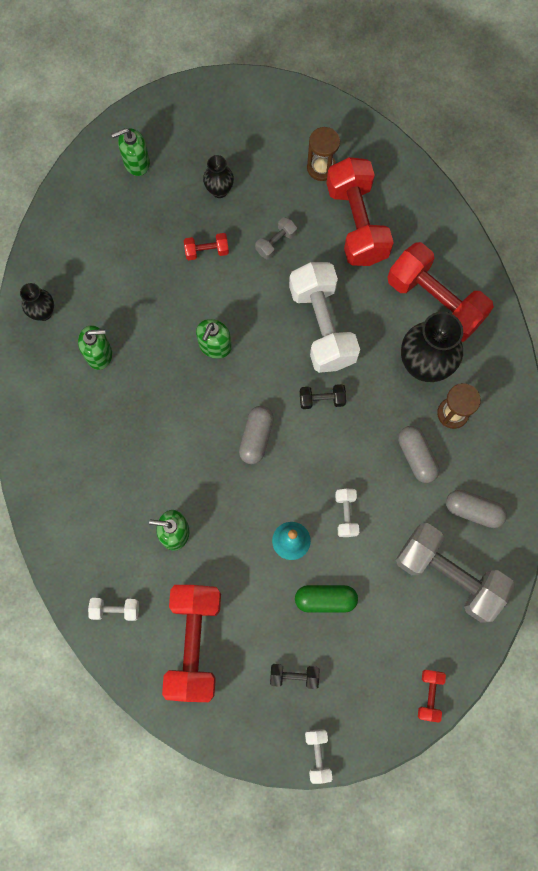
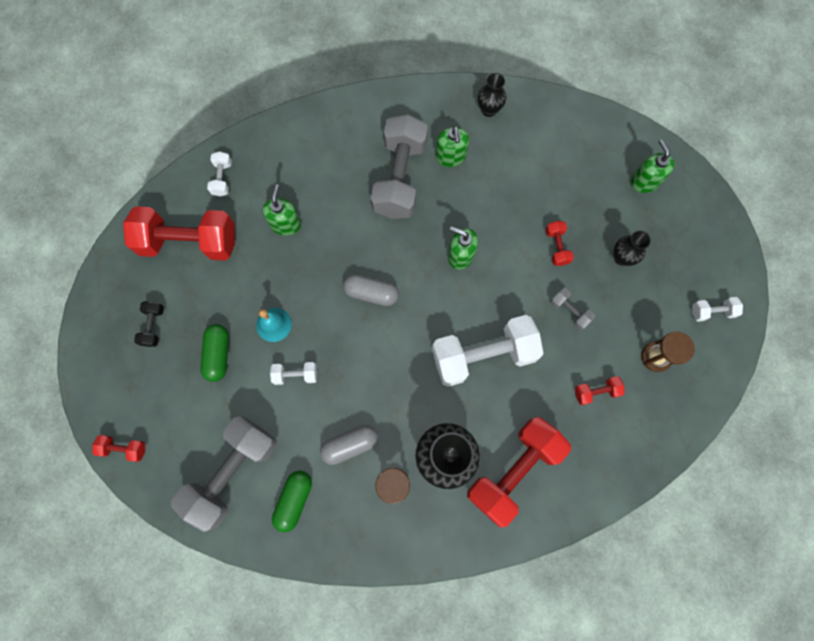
camera: 90 degrees right, 0 degrees up
(123, 408) = (400, 178): none -> grey dumbbell
(317, 754) = (84, 346): white dumbbell -> white dumbbell (711, 312)
(322, 399) = (408, 354): black dumbbell -> none
(356, 223) = (596, 392): red dumbbell -> red dumbbell, size x0.44
(473, 510) = (294, 500): grey capsule -> green capsule

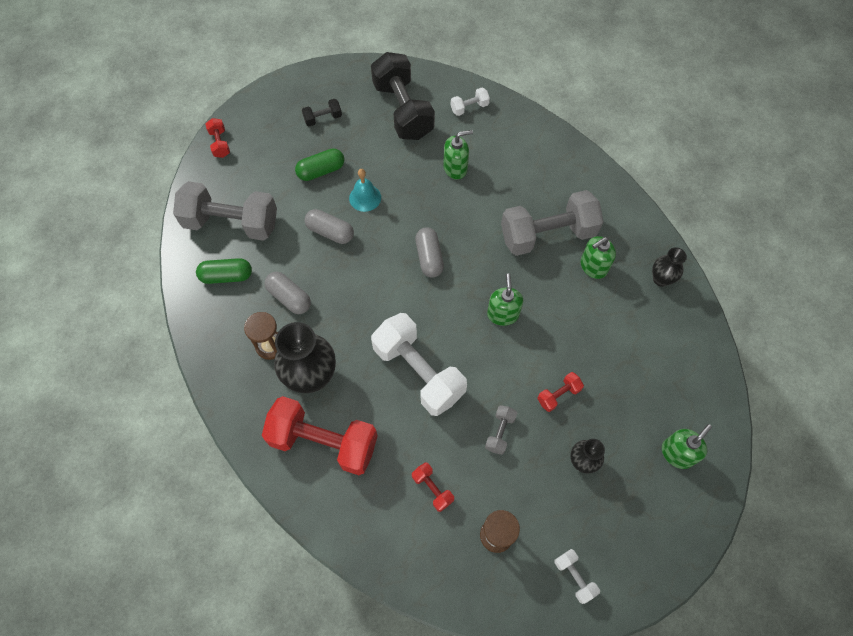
camera: 65 degrees right, 10 degrees down
(189, 242) = (403, 110): red dumbbell -> black dumbbell
(295, 375) = (330, 232): white dumbbell -> grey capsule

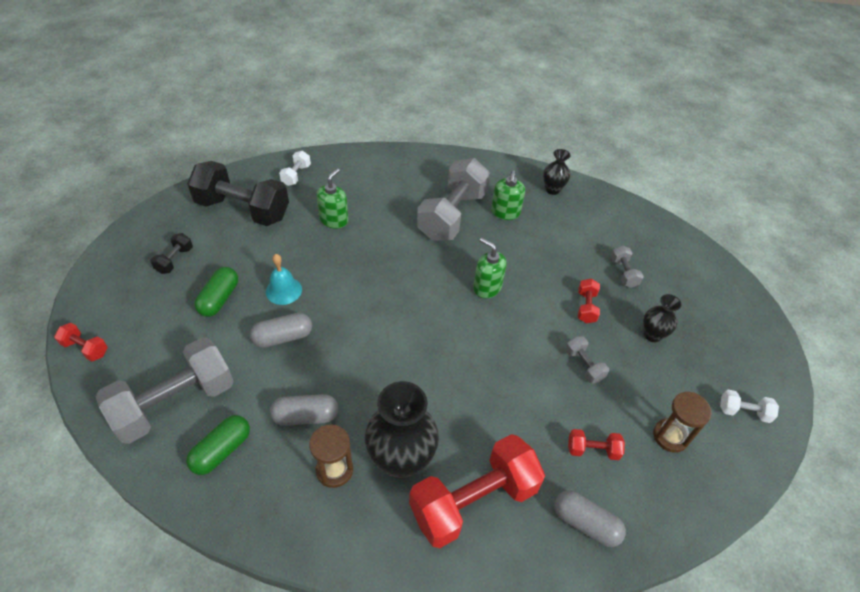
camera: 50 degrees left, 15 degrees down
(418, 372) = (479, 377): white dumbbell -> none
(429, 257) = (388, 293): grey capsule -> grey capsule (585, 523)
(626, 397) = (623, 273): none -> grey dumbbell
(677, 453) = (690, 280): green soap dispenser -> none

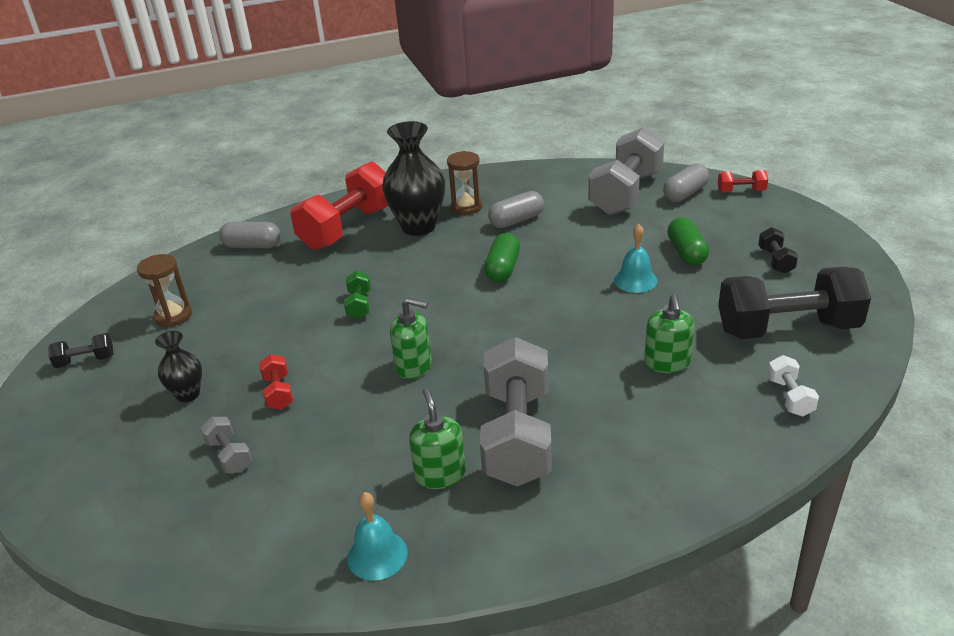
camera: 160 degrees right, 15 degrees down
(222, 450) = (559, 188): green capsule -> green capsule (503, 269)
(283, 337) = (592, 251): grey capsule -> grey capsule (685, 193)
(503, 368) = (359, 305): none -> green dumbbell
(552, 189) = (377, 555): black vase -> turquoise bell
(583, 365) = (271, 337): grey dumbbell -> none
(592, 450) = (252, 283): red dumbbell -> none
(743, 412) = (85, 361): white dumbbell -> black dumbbell

